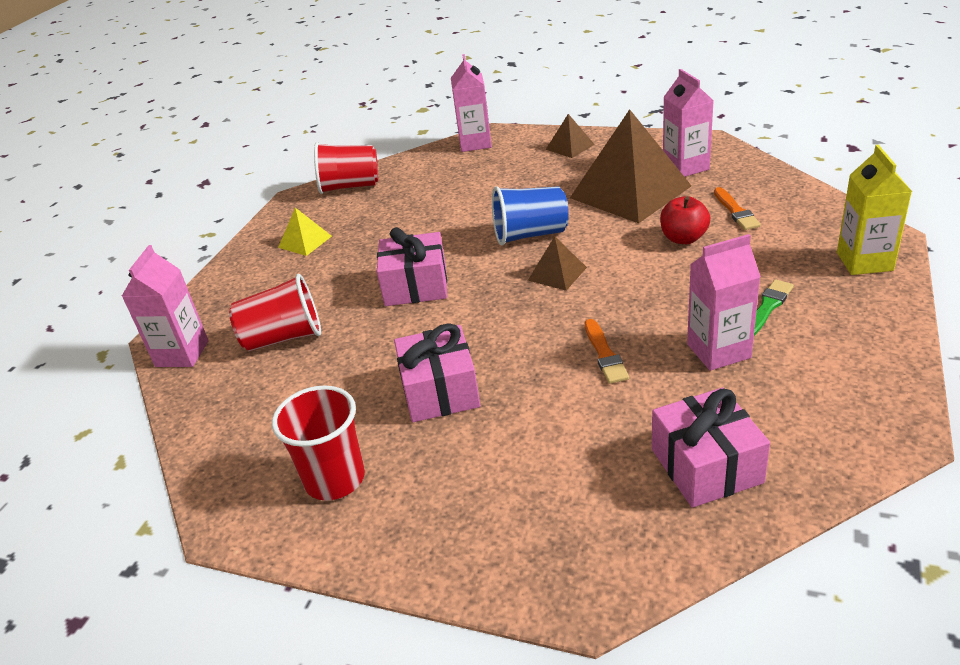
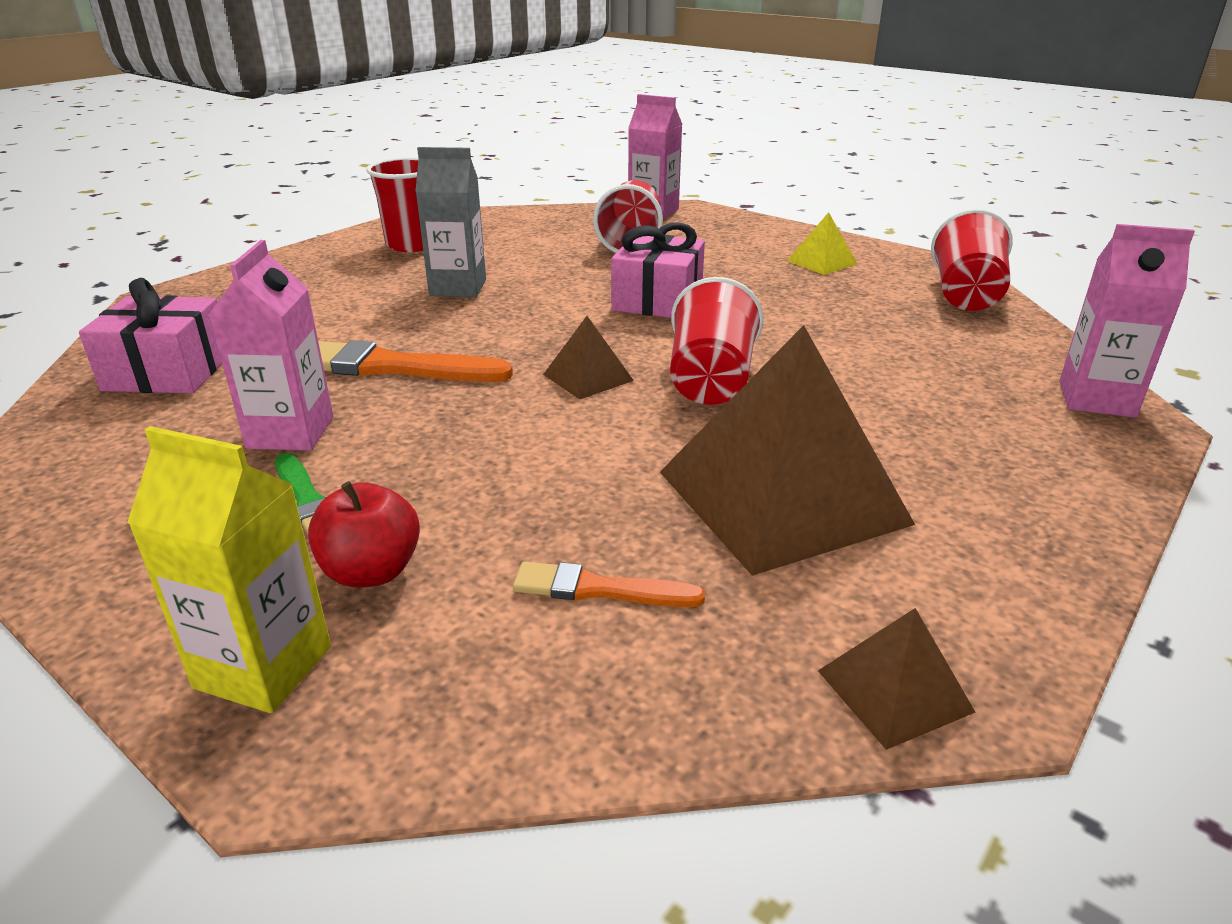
camera: 105 degrees right, 5 degrees down
(440, 391) = (458, 287): pink gift -> grey carton
(530, 234) = (711, 381): blue cup -> red cup
(570, 147) = (1037, 487): brown pyramid -> brown pyramid (894, 690)
(605, 354) = (392, 367): orange brush -> orange brush, size x1.73
(683, 238) = (567, 497): red apple -> red apple (371, 571)
(685, 167) = (848, 600): pink carton -> none

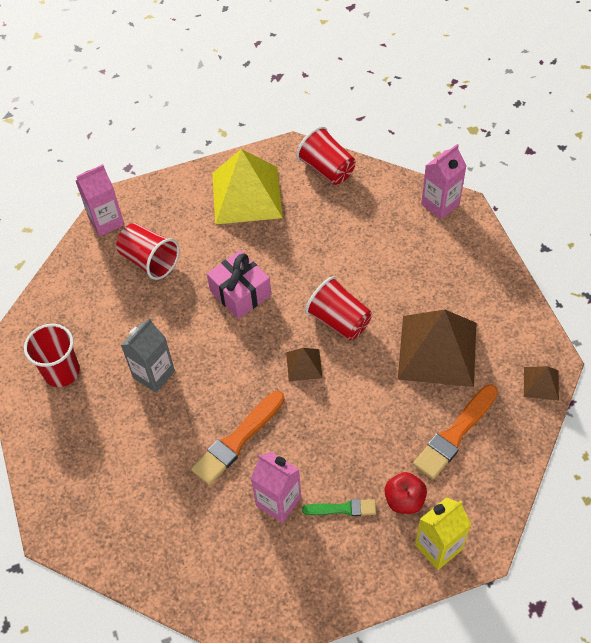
camera: 55 degrees left, 25 degrees up
(168, 372) = (172, 543): pink gift -> none
(599, 589) = (455, 434): orange brush -> orange brush, size x1.73
(821, 262) = (246, 195): yellow pyramid -> yellow pyramid, size x2.22

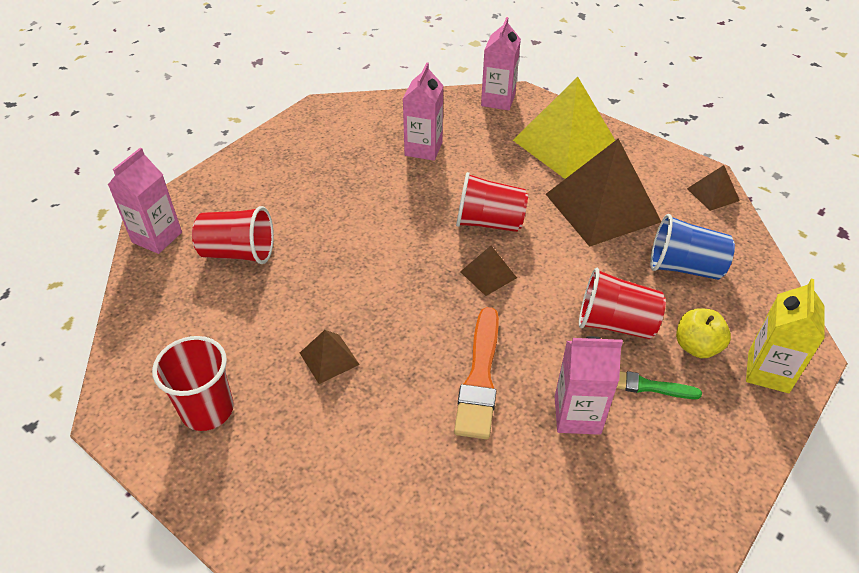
camera: 35 degrees left, 10 degrees down
(154, 374) = (329, 358): grey carton -> brown pyramid
(240, 293) = (366, 240): pink gift -> none
(246, 195) = (303, 158): yellow pyramid -> yellow pyramid (566, 145)
(327, 169) = (369, 110): red cup -> red cup (615, 323)
(341, 227) = (423, 149): none -> pink carton
(343, 509) = (647, 386): green brush -> green brush turned 135 degrees counterclockwise
(404, 500) = (696, 346): red apple -> yellow apple
(455, 434) = (684, 267): orange brush -> blue cup

